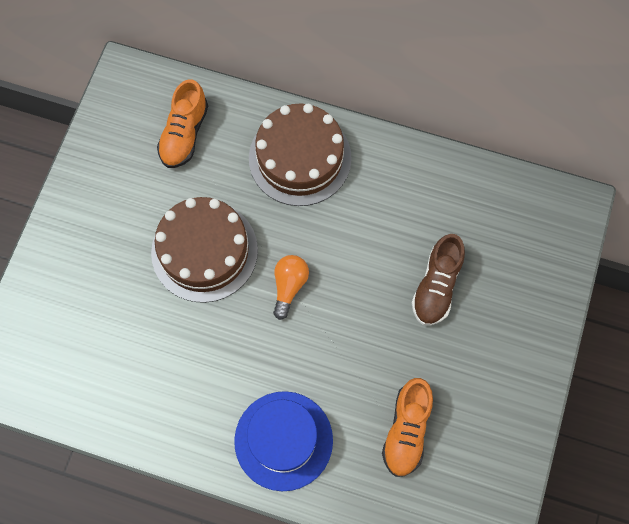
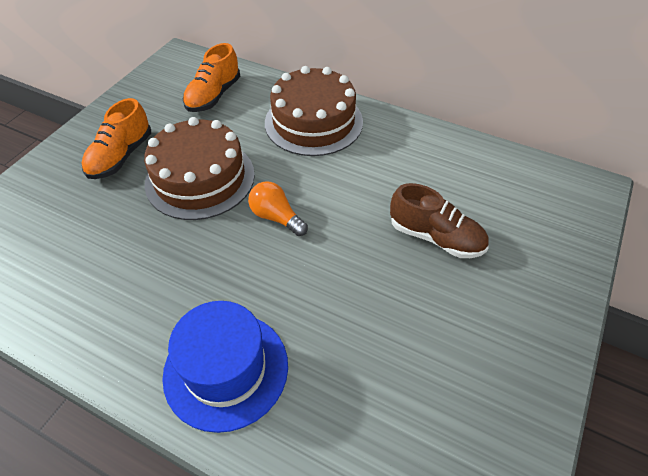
camera: 10 degrees right, 20 degrees down
(289, 286) = (276, 217): orange light bulb -> orange light bulb turned 75 degrees counterclockwise
(406, 430) = (382, 382): orange shoe -> orange shoe (121, 156)
(436, 286) = (435, 237): brown shoe -> brown shoe turned 90 degrees counterclockwise

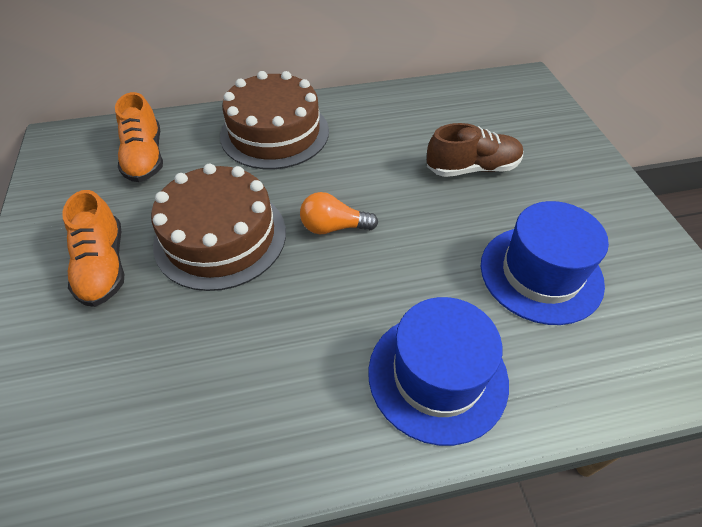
camera: 40 degrees left, 0 degrees up
(389, 358) = (540, 273): none -> blue hat

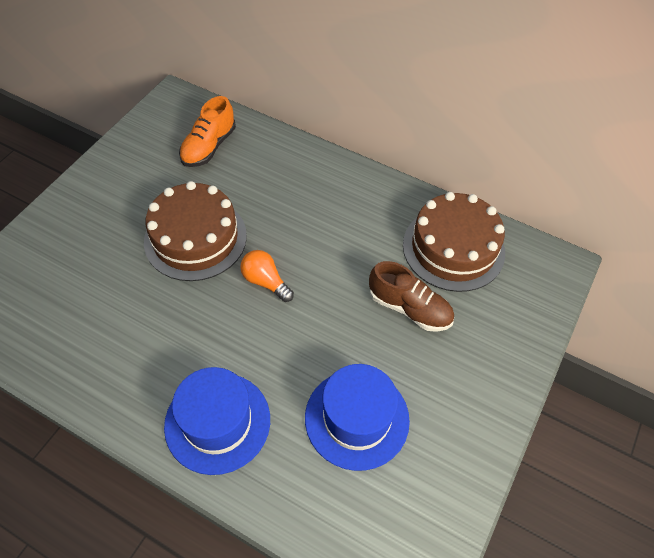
camera: 40 degrees right, 5 degrees up
(103, 266) = (120, 211): orange shoe -> none
(275, 133) = (305, 181): brown cake -> brown cake (453, 248)

